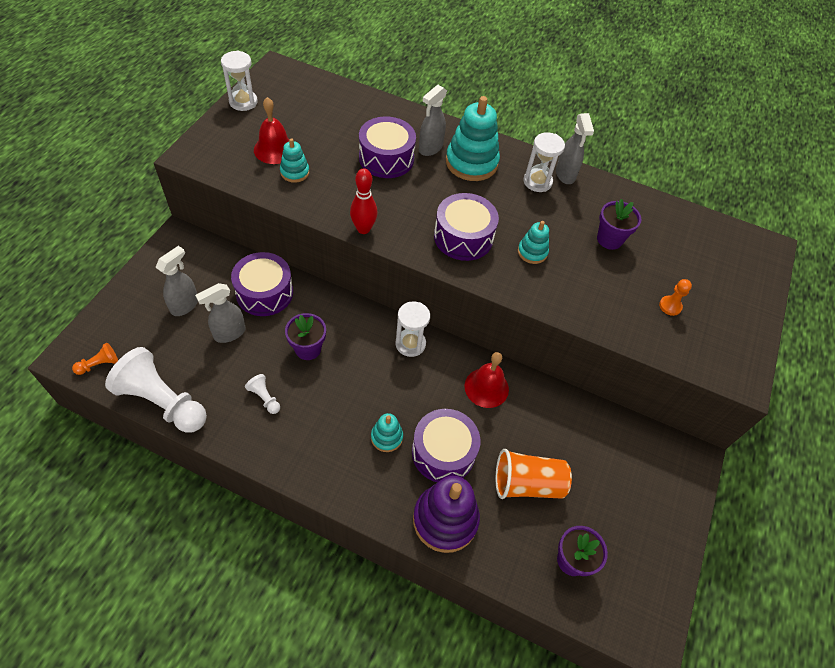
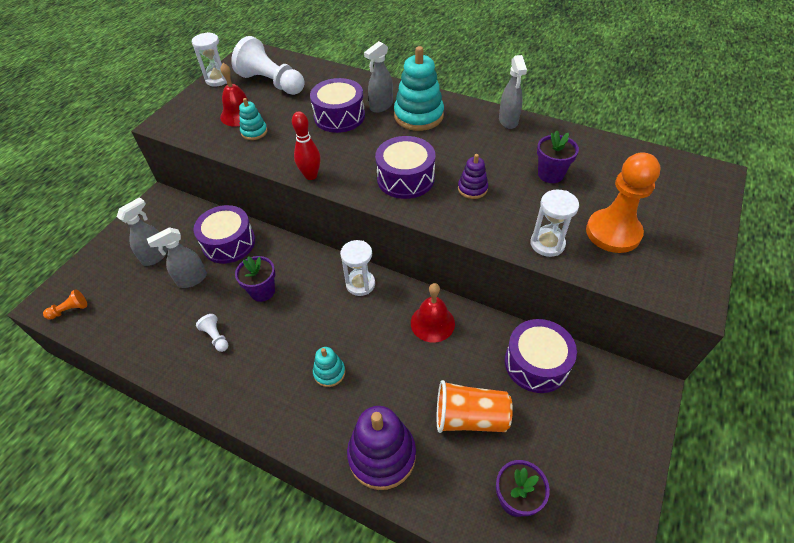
camera: 10 degrees right, 5 degrees down
(163, 401) = (121, 342): white pawn -> white pawn (271, 83)
(443, 452) = (385, 386): purple drum -> purple drum (536, 363)
(532, 252) = (472, 189): turquoise stacking toy -> purple stacking toy
(537, 182) = (481, 128): white hourglass -> white hourglass (547, 244)
(670, 306) = (613, 232): orange pawn -> orange pawn, size x2.33

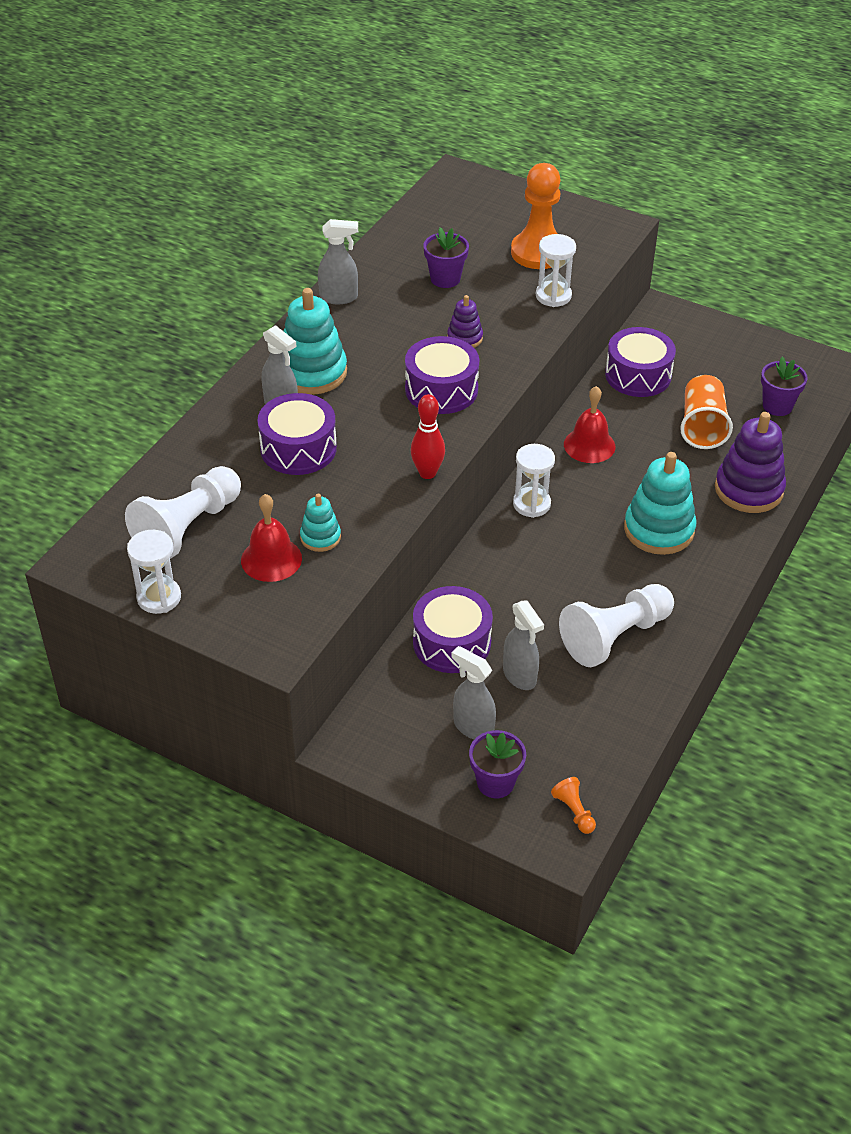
camera: 90 degrees left, 5 degrees down
(216, 337) = (615, 636): white pawn -> white pawn, size x2.33
(262, 291) = (542, 597): purple flower pot -> purple flower pot (495, 783)
(329, 372) = (659, 530): turquoise stacking toy -> turquoise stacking toy, size x1.91

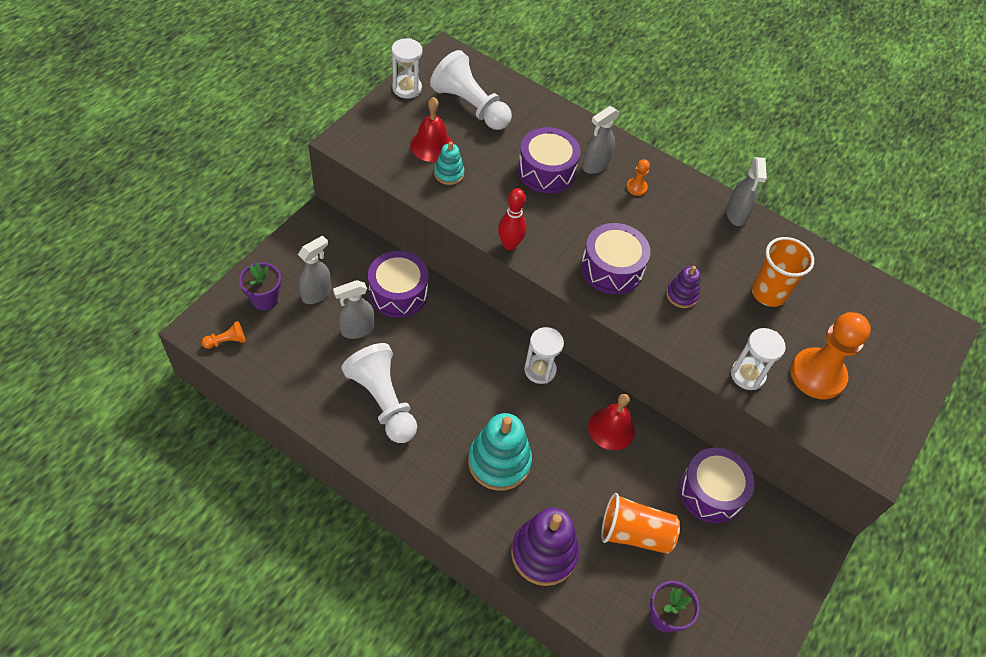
camera: 90 degrees right, 10 degrees up
(312, 372) = (636, 187): turquoise stacking toy -> orange pawn
(445, 279) = (768, 293): purple flower pot -> orange cup

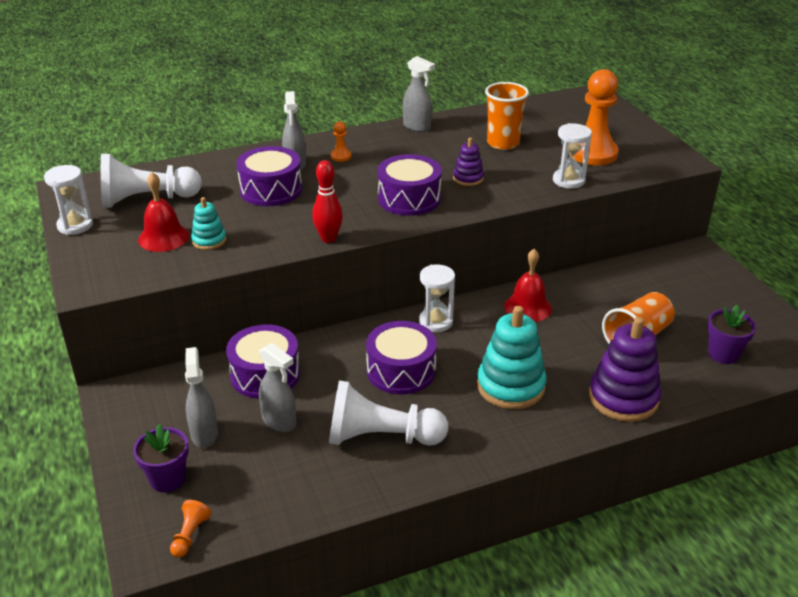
camera: 50 degrees left, 20 degrees down
(357, 330) = (279, 422): grey spray bottle -> grey spray bottle turned 60 degrees counterclockwise
(711, 492) = (625, 282): purple drum -> purple drum (401, 370)

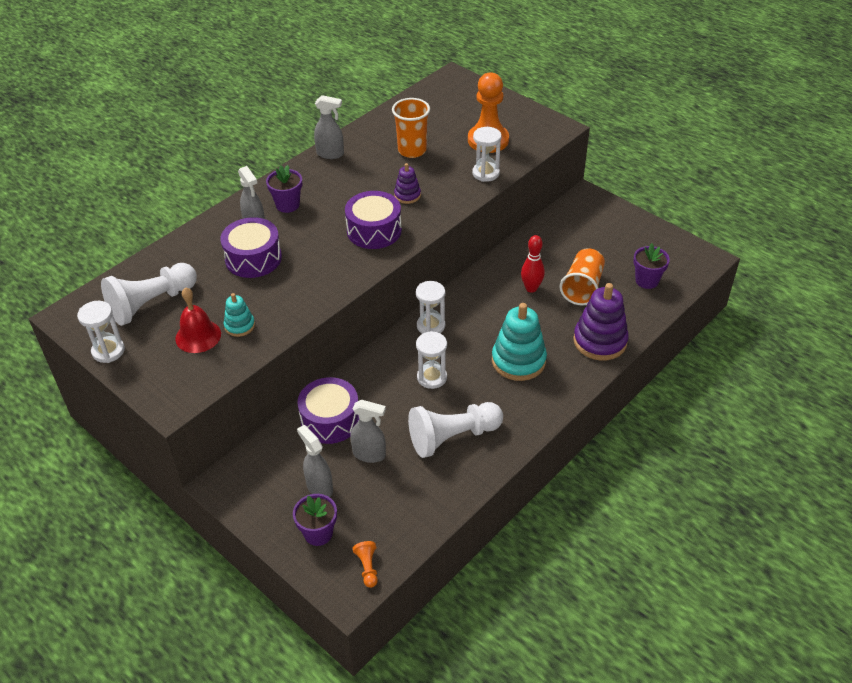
camera: 25 degrees left, 10 degrees up
(328, 239) = (337, 290): red bowling pin -> red bowling pin (531, 288)
(341, 156) = (287, 205): orange pawn -> purple flower pot
(401, 370) = (432, 377): purple drum -> white hourglass
(528, 307) = (491, 288): red bell -> none

